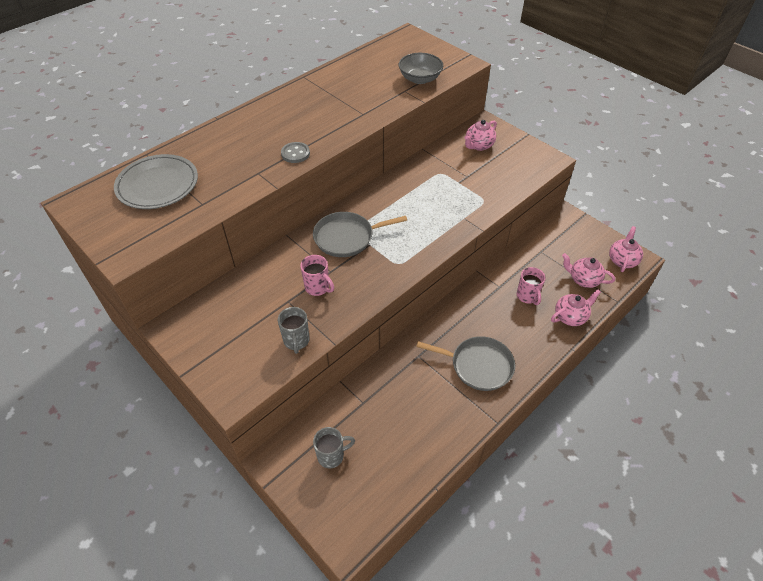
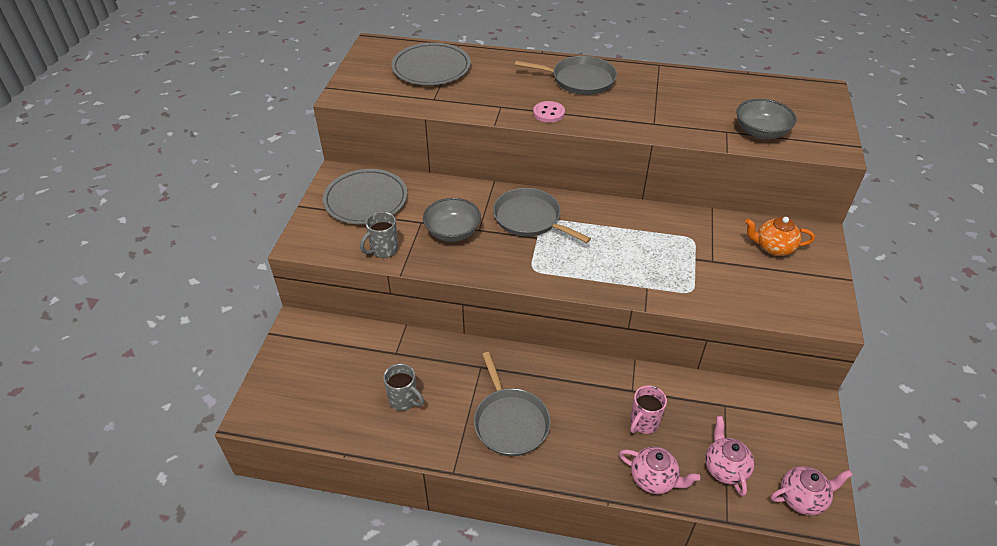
camera: 55 degrees right, 5 degrees down
(224, 324) = (366, 200): none -> grey plate
(275, 119) = (579, 80): none -> grey pan
(295, 153) = (548, 113): grey button -> pink button
(318, 288) = (452, 232): pink mug -> grey bowl
(331, 456) = (327, 360): grey mug -> grey mug (404, 400)
(478, 145) = (773, 247): pink teapot -> orange teapot

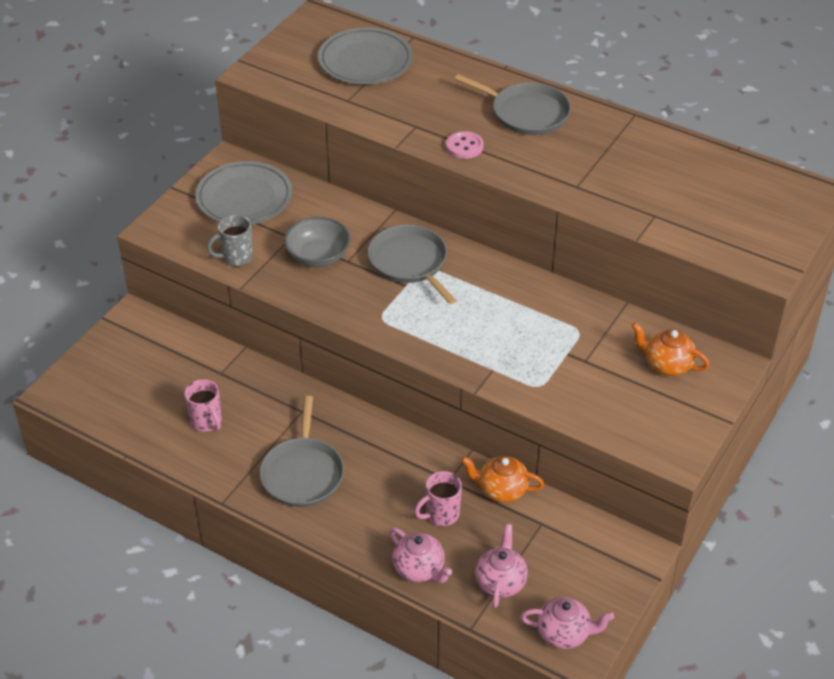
camera: 20 degrees right, 0 degrees up
(404, 400) = (207, 422): grey mug -> pink mug
(677, 386) = (501, 490): none -> orange teapot
(761, 132) = (694, 226): grey bowl -> none

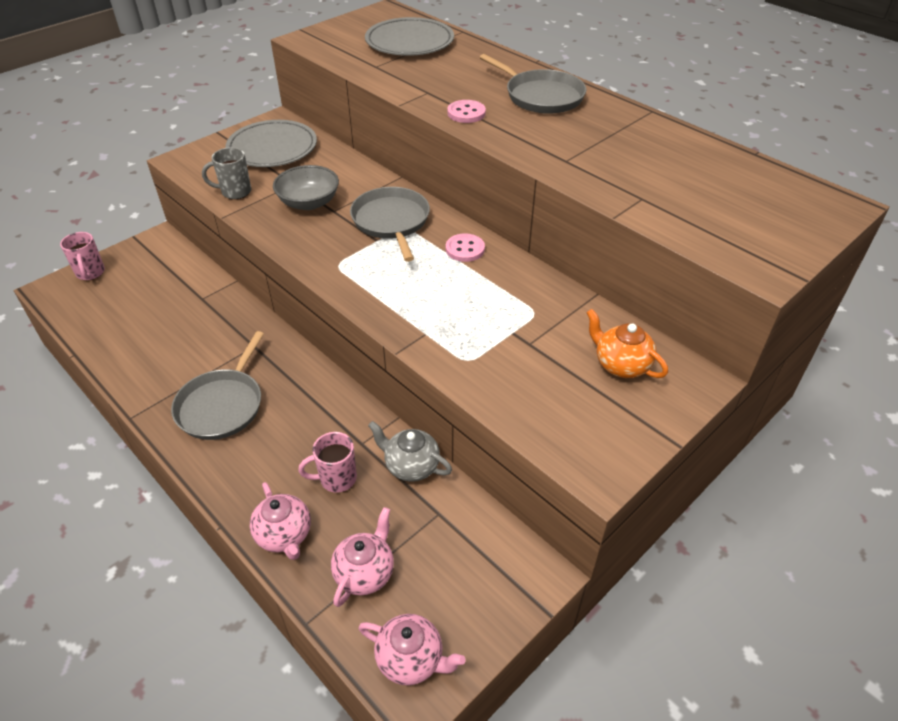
camera: 15 degrees right, 0 degrees up
(207, 422) = (163, 339): pink mug -> pink mug (90, 273)
(492, 279) = (465, 249): none -> pink button
(501, 490) = (411, 466): orange teapot -> grey teapot

